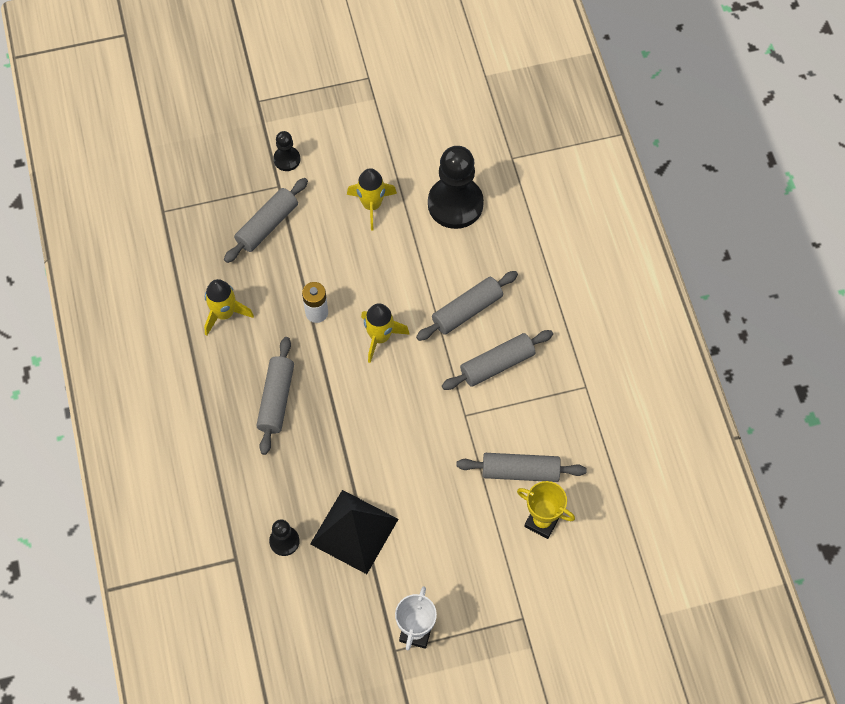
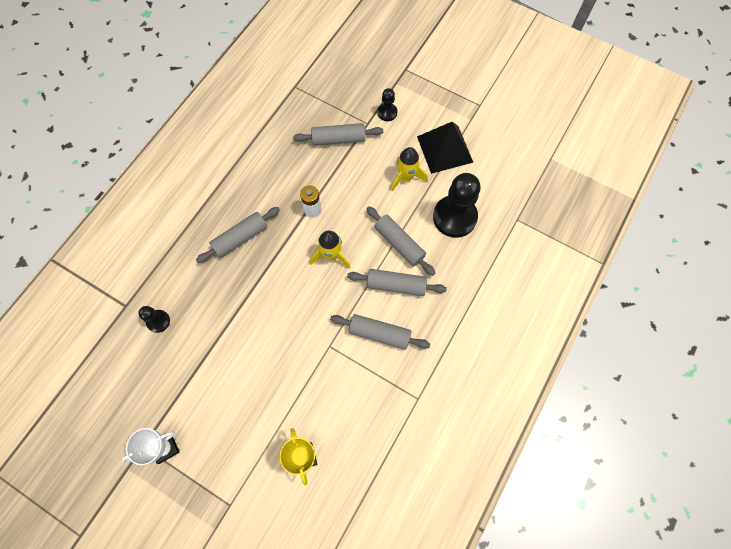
camera: 45 degrees right, 5 degrees up
(224, 313) = (265, 167): yellow rocket -> none
(354, 531) = (198, 353): black pyramid -> black pyramid (444, 149)
(520, 471) = (324, 412): grey rolling pin -> grey rolling pin (399, 244)

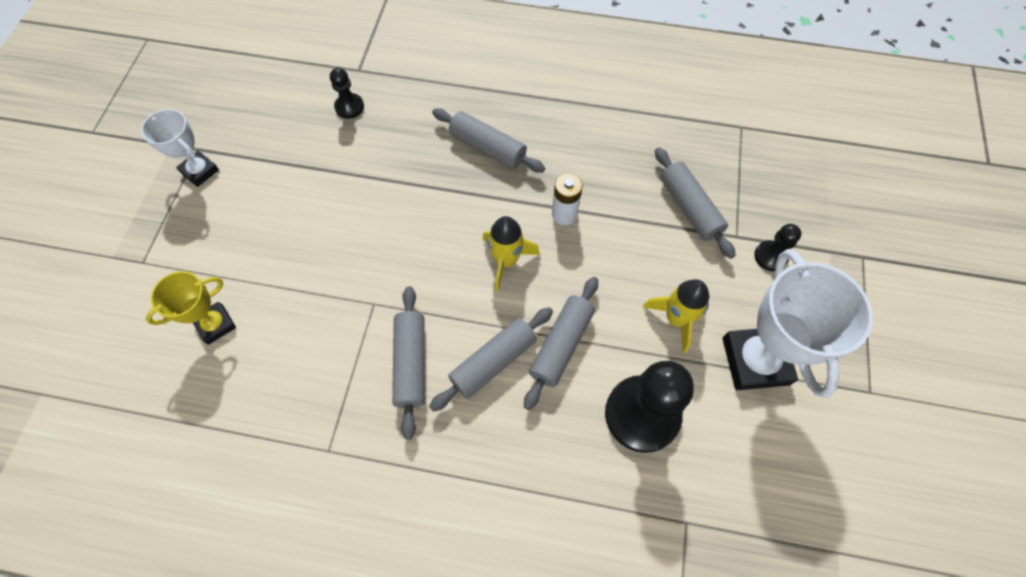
camera: 70 degrees right, 5 degrees down
(396, 285) = (493, 362): grey rolling pin -> grey rolling pin turned 60 degrees clockwise
(444, 149) = (755, 361): black pyramid -> white trophy

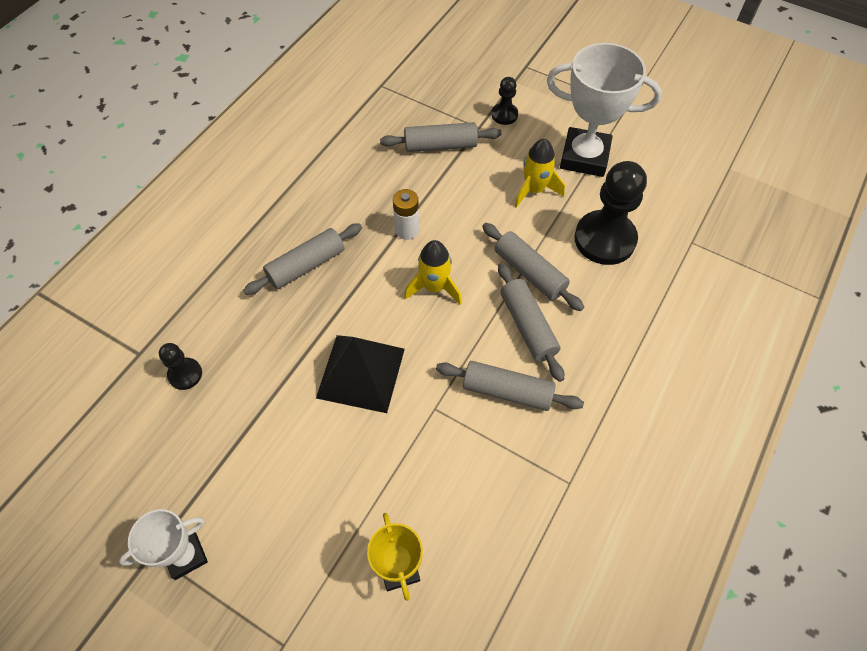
camera: 70 degrees left, 5 degrees down
(391, 231) = (360, 373): none -> black pyramid

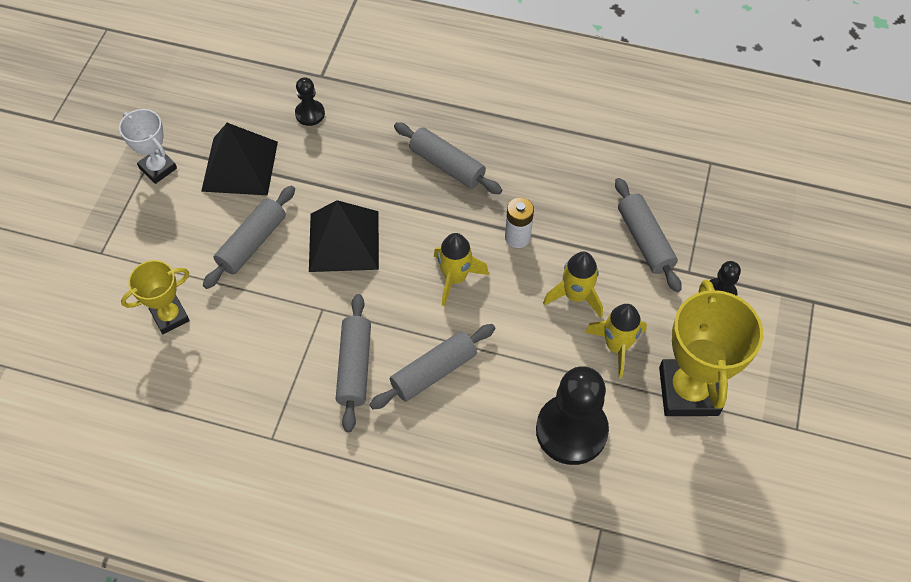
camera: 75 degrees right, 0 degrees up
(223, 459) = (240, 166): none -> black pyramid
(479, 204) = (575, 296): none -> yellow rocket
(529, 272) = (501, 361): grey rolling pin -> grey rolling pin (252, 243)
(584, 157) = (688, 391): white trophy -> yellow trophy

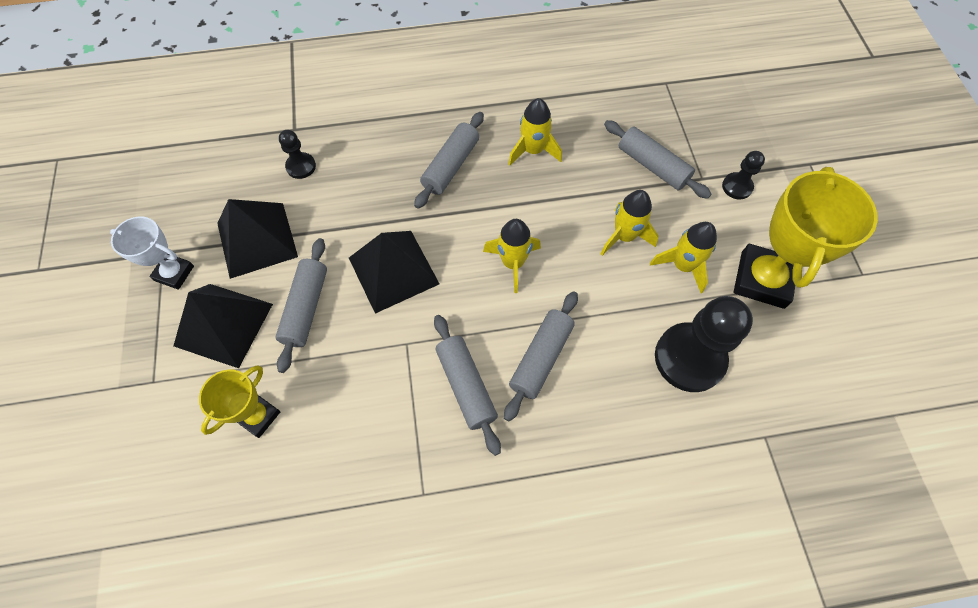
camera: 25 degrees left, 5 degrees up
(177, 229) = (223, 324): none -> black pyramid
(447, 165) = (451, 166): grey rolling pin -> grey rolling pin turned 75 degrees counterclockwise
(517, 237) = (546, 205): white battery -> none
(534, 180) = (533, 150): none -> yellow rocket
(688, 391) = (762, 279): yellow trophy -> yellow trophy turned 45 degrees clockwise

